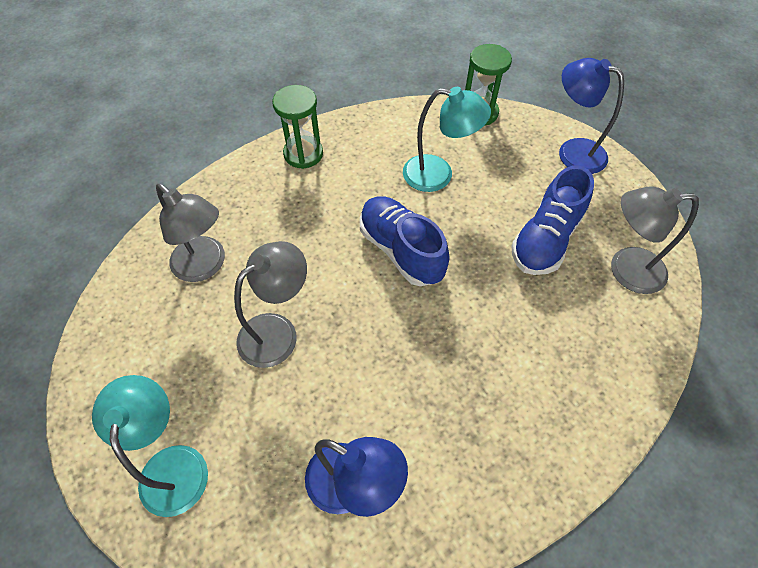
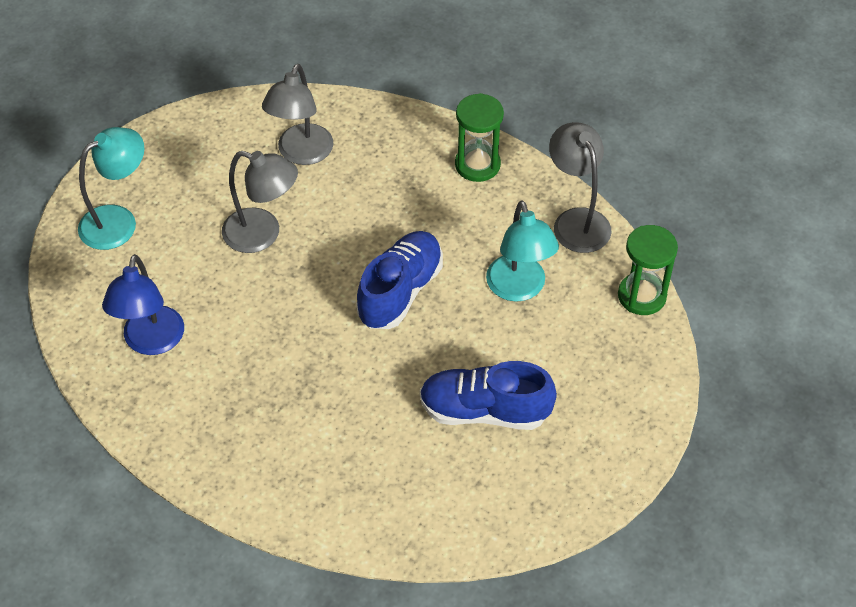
camera: 65 degrees right, 5 degrees down
(572, 151) = (636, 405): blue lamp -> none
(625, 269) = (484, 494): grey lamp -> grey lamp (576, 221)

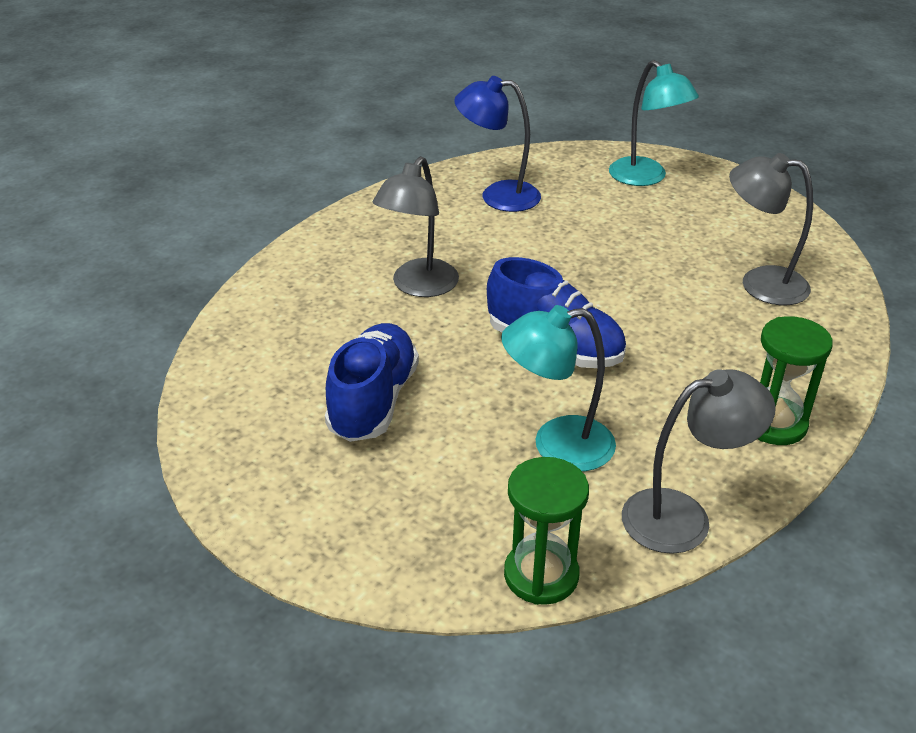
camera: 95 degrees right, 15 degrees down
(262, 234) = (635, 256): grey lamp -> grey lamp (419, 286)

